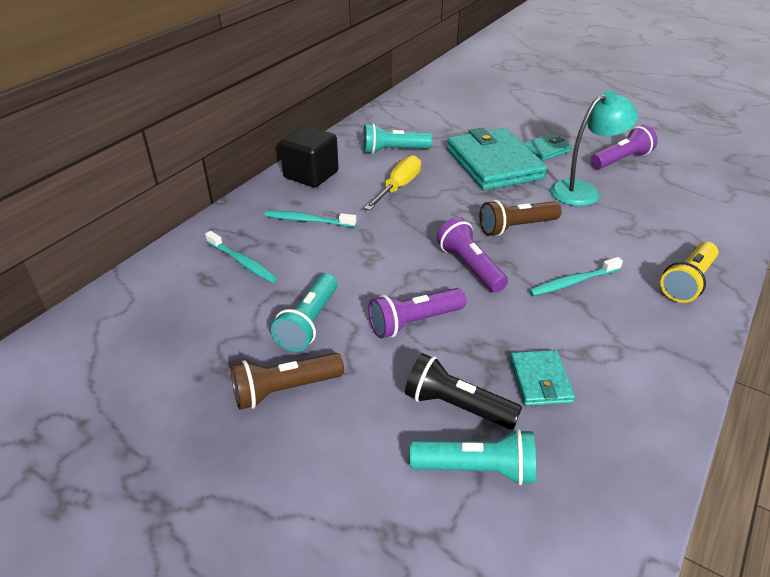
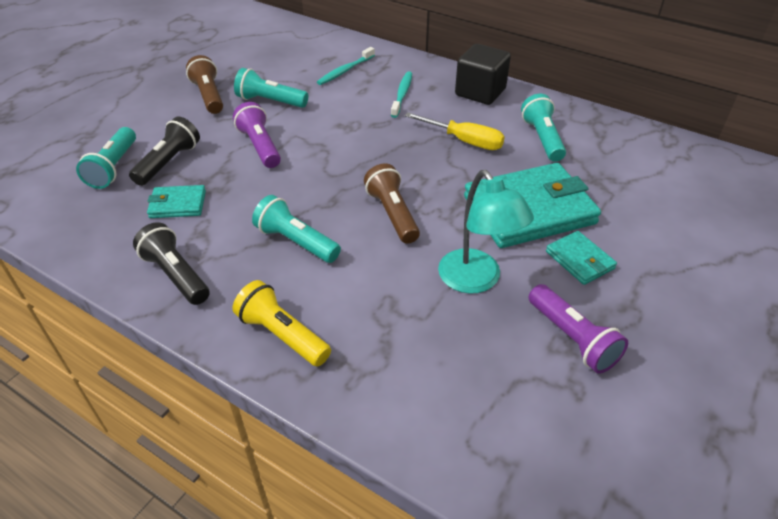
camera: 90 degrees right, 5 degrees up
(470, 266) = (328, 178): purple flashlight -> none
(572, 282) = (296, 242): turquoise toothbrush -> turquoise flashlight
(652, 361) = (176, 275): none -> black flashlight

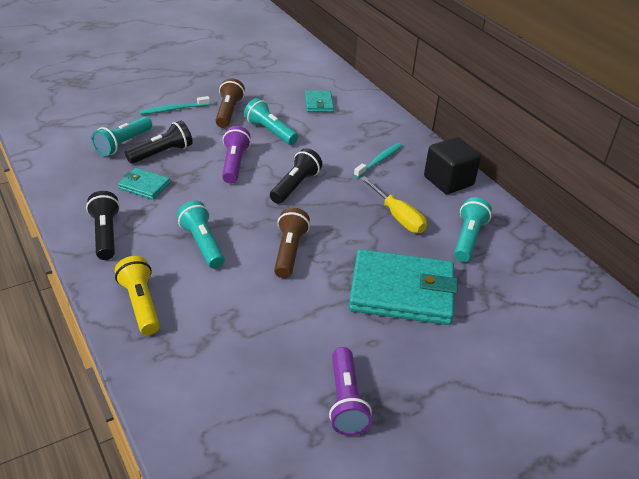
camera: 25 degrees right, 5 degrees down
(342, 146) = (295, 186): none -> black flashlight
(345, 71) = (349, 126): turquoise toothbrush -> turquoise toothbrush (173, 109)
(476, 280) = (309, 326): turquoise lamp -> none
(579, 260) = (407, 347): turquoise wallet -> turquoise wallet (318, 103)

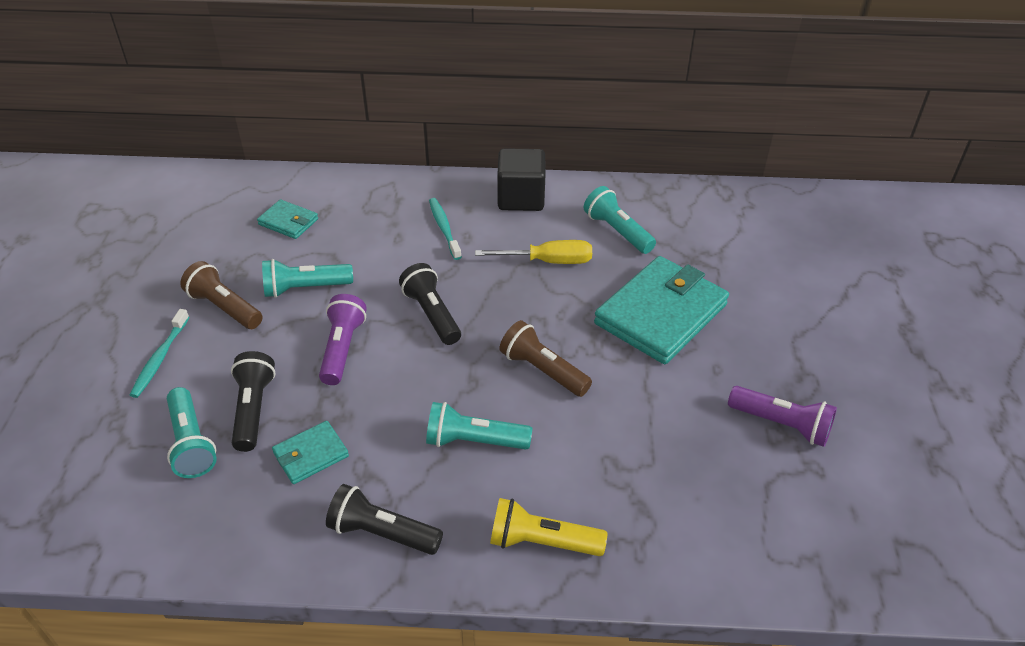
camera: 55 degrees left, 5 degrees up
(234, 164) = (342, 348): purple flashlight -> purple flashlight turned 60 degrees clockwise

